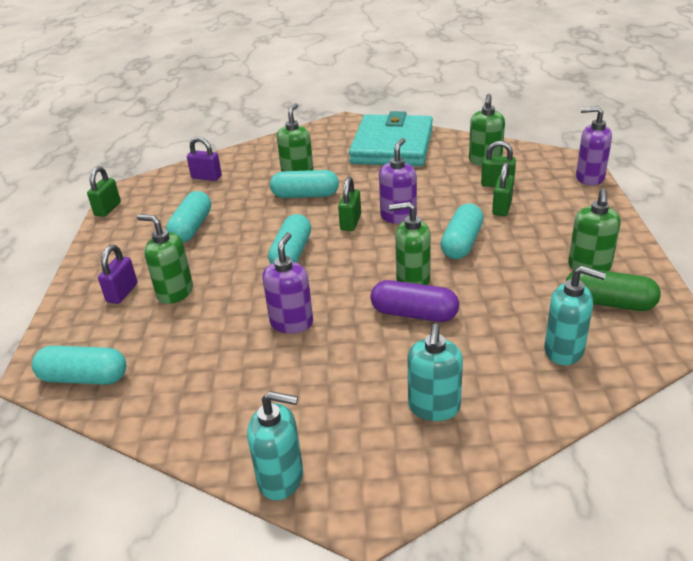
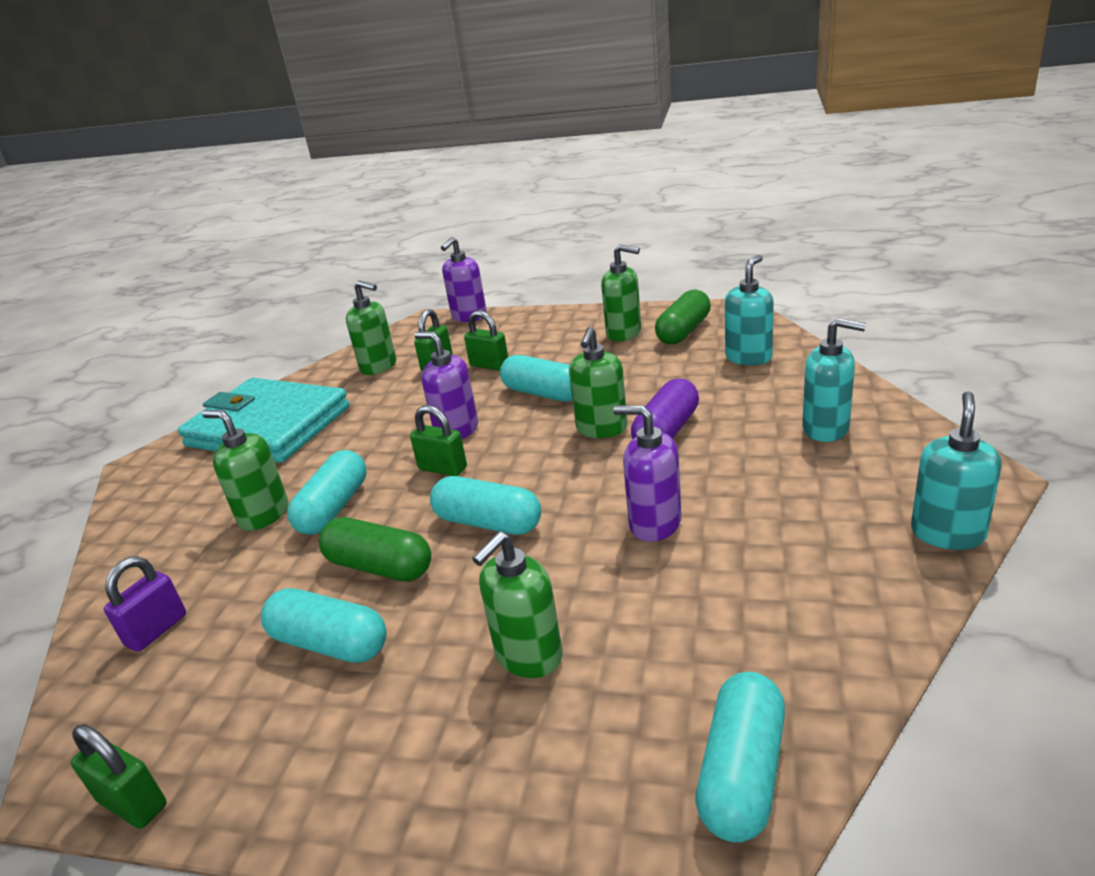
camera: 75 degrees left, 5 degrees down
(122, 293) = (494, 738): purple padlock -> none
(250, 226) = (379, 567): none -> green capsule

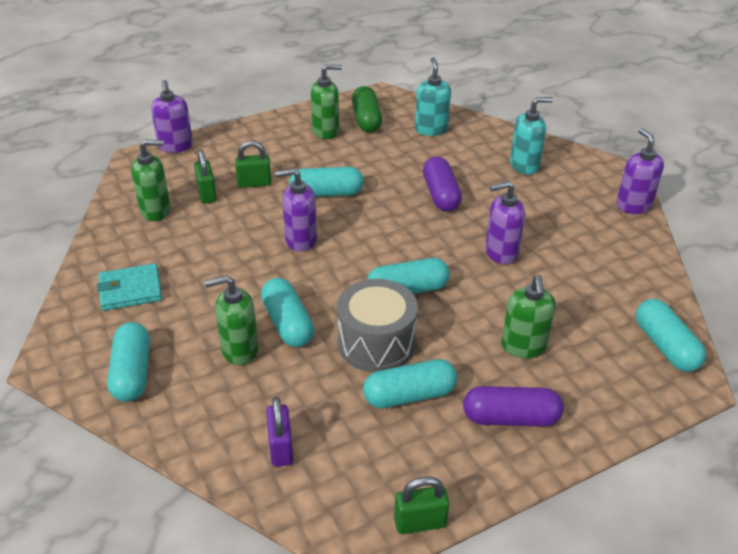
camera: 45 degrees left, 10 degrees up
(170, 497) = (132, 373): none -> turquoise capsule
(269, 426) = (130, 290): turquoise wallet -> turquoise wallet, size x0.50
(379, 567) = (376, 343): green capsule -> grey drum
(390, 740) = (510, 418): none -> purple capsule
(443, 468) = (328, 268): green padlock -> none
(601, 429) = (399, 206): green soap dispenser -> none
(947, 533) = (633, 205): turquoise soap dispenser -> purple soap dispenser

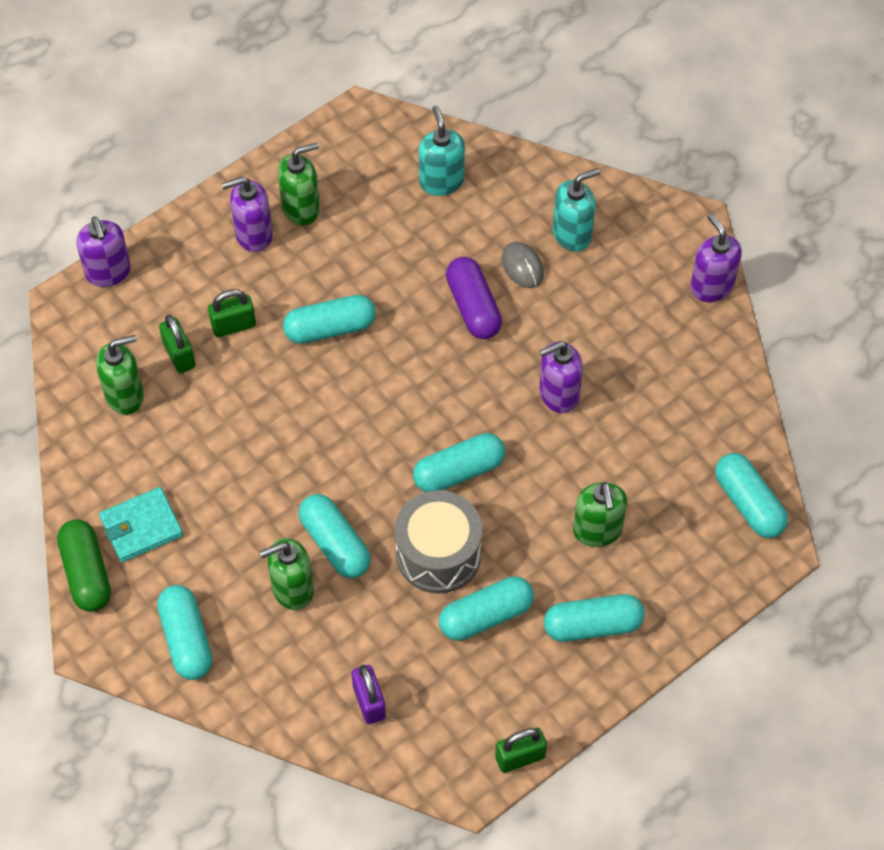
camera: 10 degrees left, 20 degrees up
(300, 240) = (317, 414): purple soap dispenser -> purple soap dispenser (253, 235)
(366, 119) = (351, 175): green capsule -> green capsule (86, 573)
(483, 178) = (522, 266): none -> grey mouse
(510, 418) = (592, 625): purple capsule -> turquoise capsule

